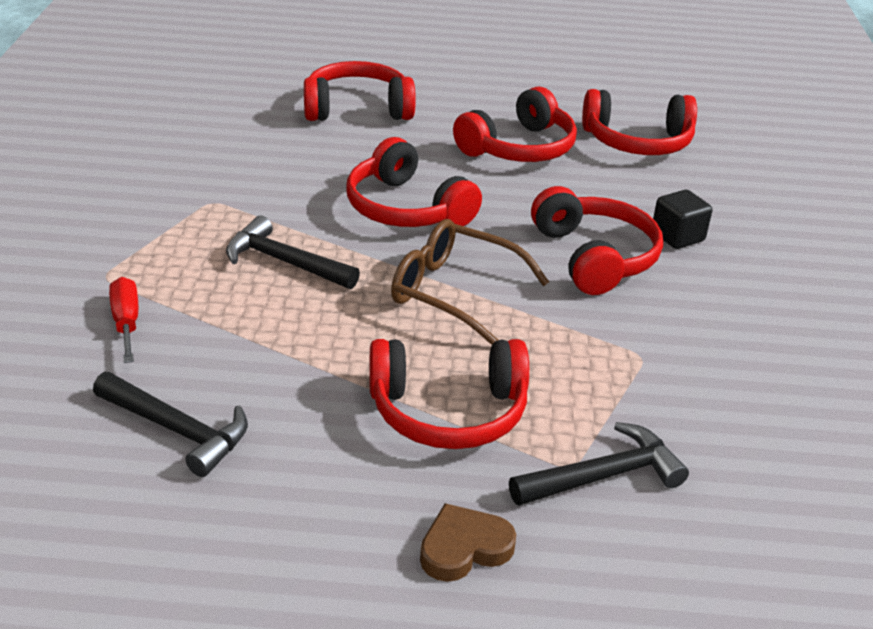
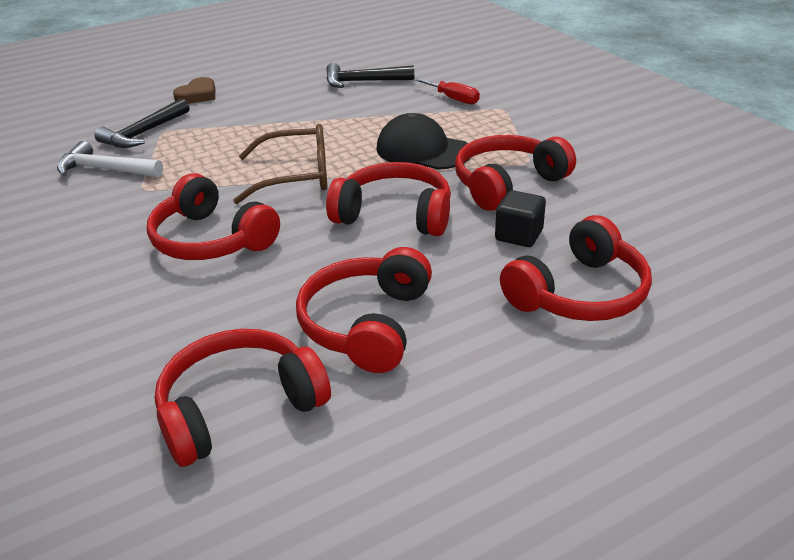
camera: 150 degrees right, 0 degrees up
(284, 262) = (423, 150): black hammer -> black cap
(448, 412) = (244, 127): red headphones -> red headphones (507, 183)
(677, 236) = (143, 290): black cube -> black cube (518, 235)
(683, 416) = (105, 170): none -> white hammer

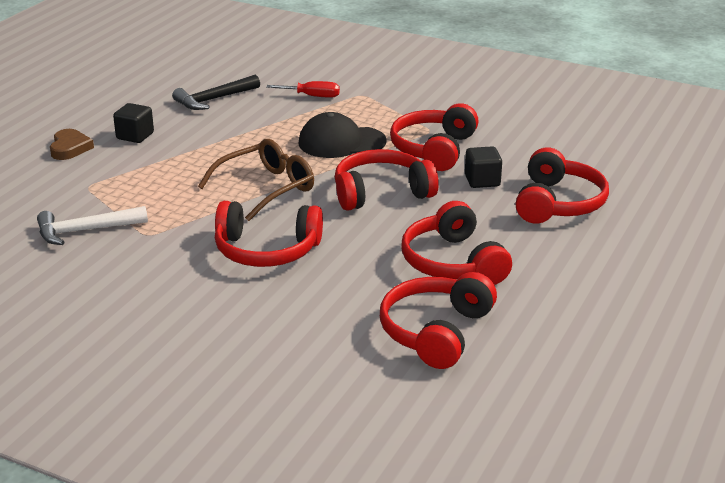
camera: 35 degrees left, 5 degrees down
(144, 133) = (71, 193): black hammer -> none
(258, 98) = (135, 136): none -> black cube

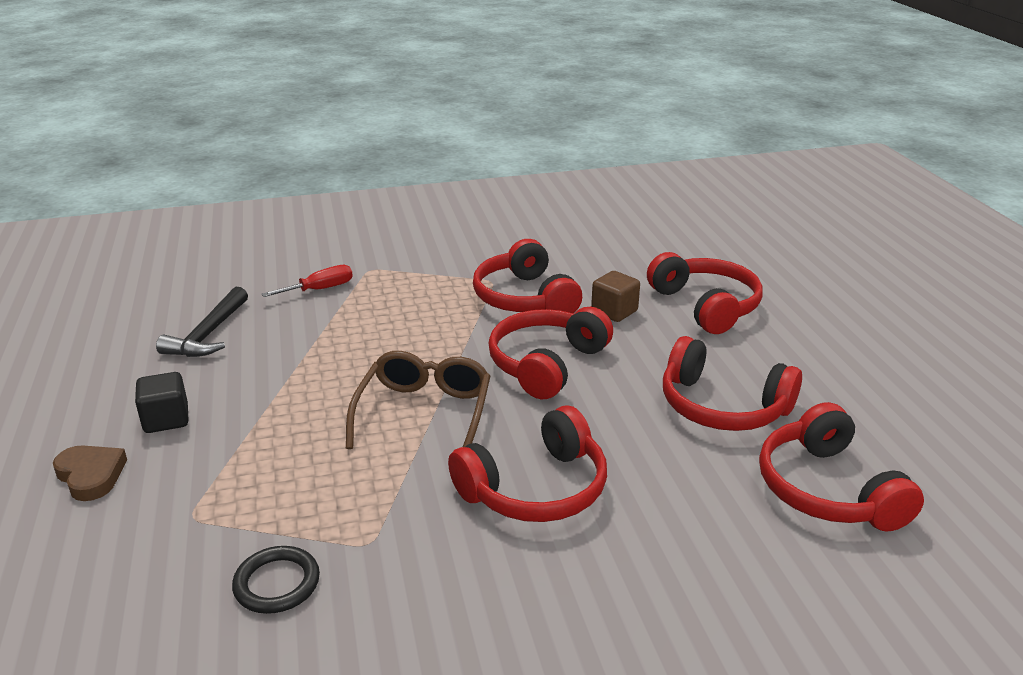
camera: 40 degrees left, 0 degrees up
(85, 231) = (277, 583): white hammer -> black ring
(341, 142) = (425, 327): black cap -> none
(482, 181) = (614, 311): black cube -> brown cube

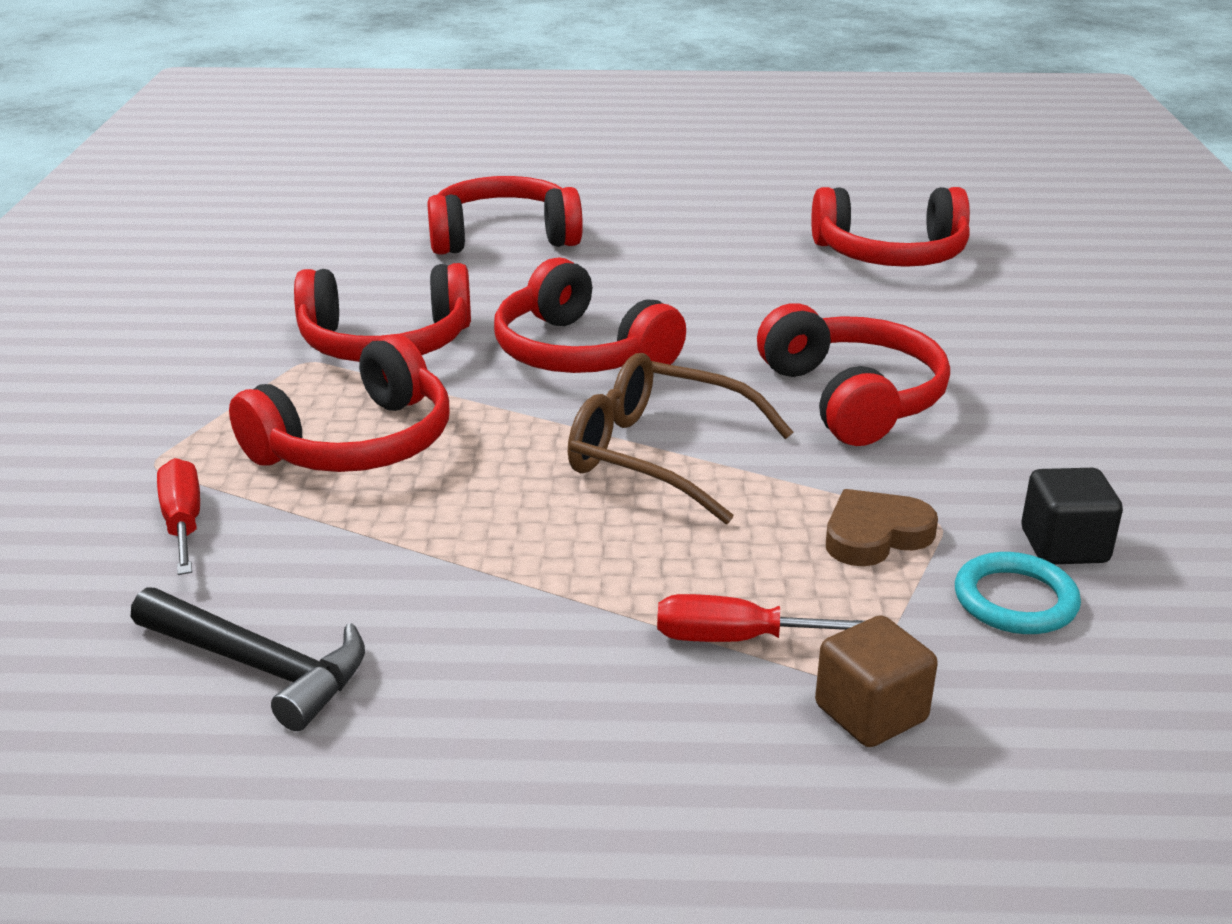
camera: 75 degrees left, 0 degrees up
(91, 475) = (710, 811): brown heart -> brown heart (875, 535)
(166, 419) = (558, 717): black cube -> black cube (1064, 546)
(231, 467) = (735, 639): none -> red screwdriver
(277, 583) = (1015, 600): black ring -> turquoise ring
(614, 311) = (474, 290): brown cube -> brown cube (870, 713)
(722, 407) = (730, 271): red headphones -> red headphones (357, 443)

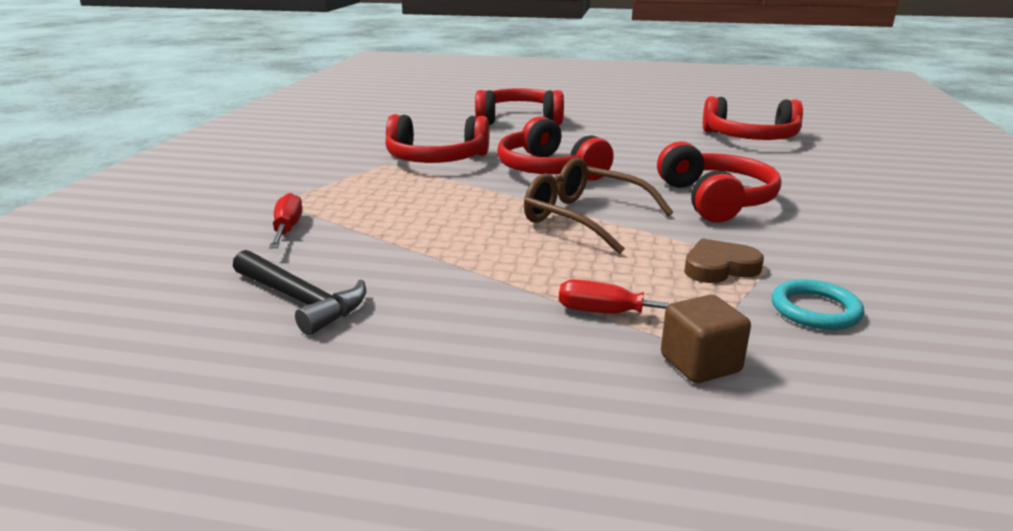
camera: 10 degrees right, 5 degrees down
(357, 443) = (402, 201): red headphones -> none
(1064, 546) = (853, 283): black cube -> none

